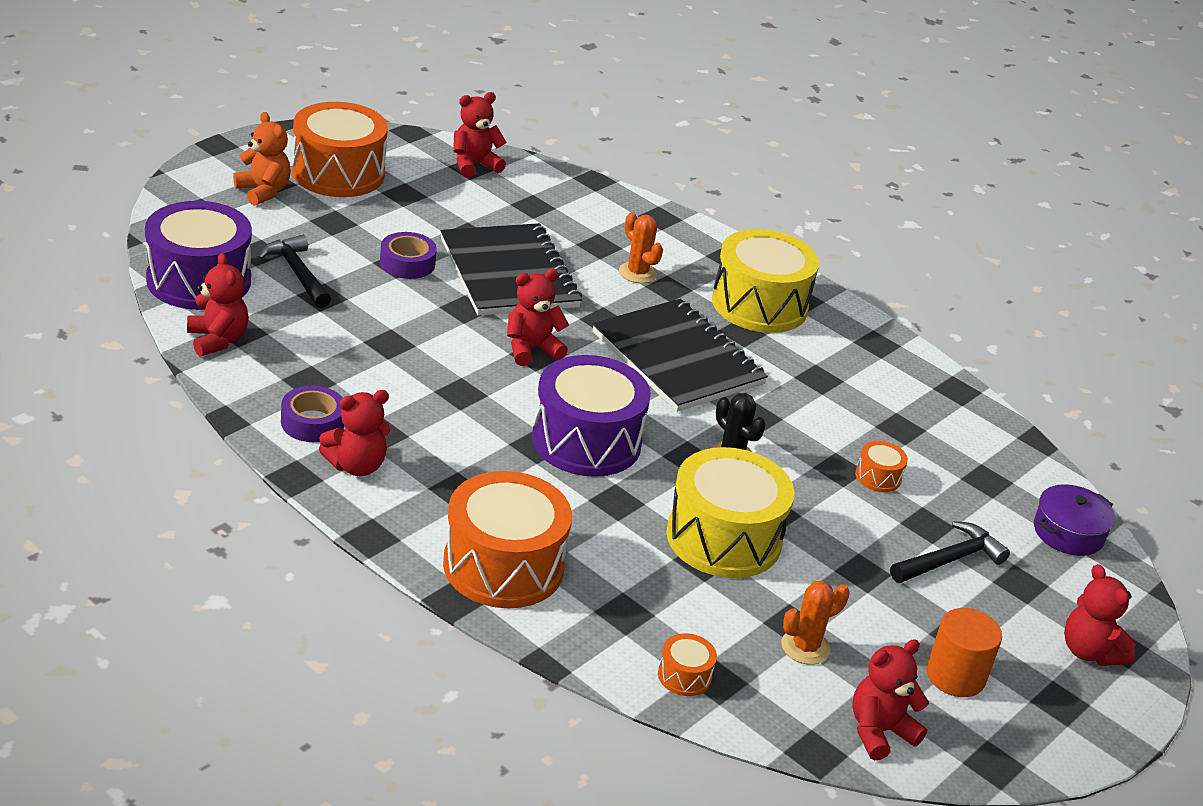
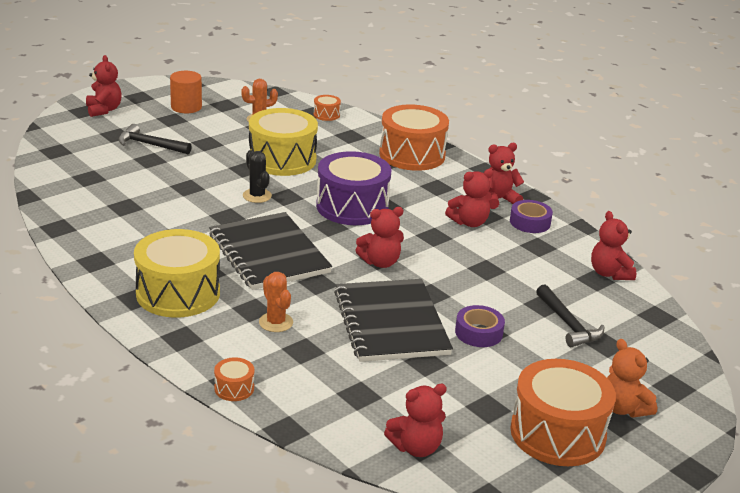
camera: 170 degrees left, 5 degrees down
(199, 280) = (642, 318): purple drum -> none
(878, 477) = (164, 182): orange drum -> orange drum (234, 388)
(879, 731) = (239, 94): red teddy bear -> red teddy bear (469, 222)
(950, 560) = (150, 145): black hammer -> black hammer turned 45 degrees clockwise
(1068, 533) = (61, 152): purple pot -> none

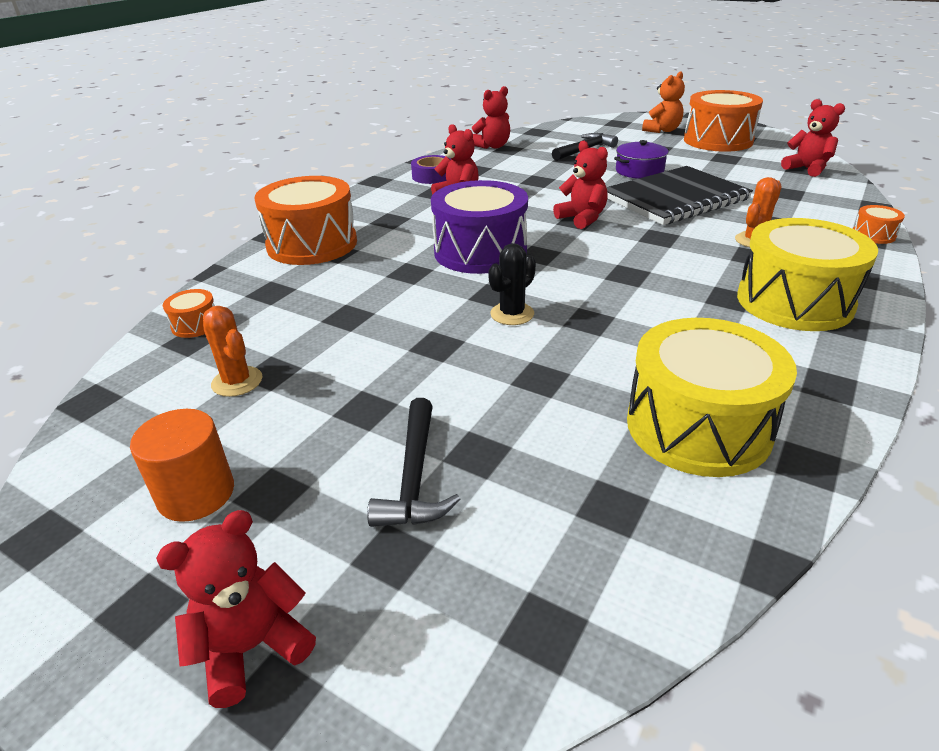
camera: 105 degrees left, 5 degrees up
(269, 253) = (640, 272): black notebook -> none
(282, 159) = (384, 323): yellow drum -> yellow drum (698, 426)
(478, 333) = (639, 171): purple tape -> purple pot
(498, 200) = (396, 192): red teddy bear -> none

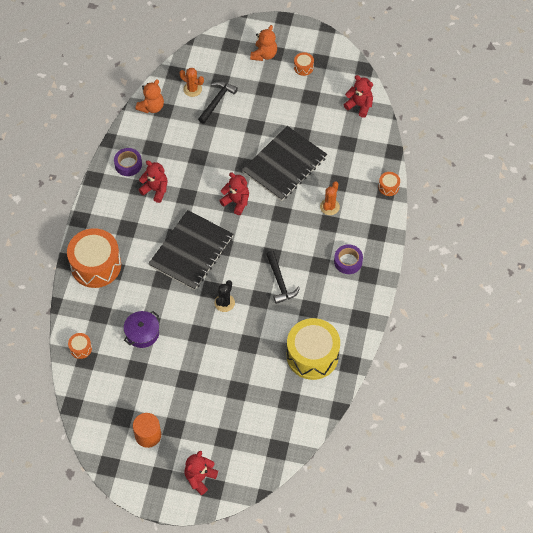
camera: 20 degrees left, 25 degrees up
(237, 381) = (125, 379): orange cactus -> orange cactus (192, 89)
(414, 477) = (219, 407): black hammer -> black hammer (280, 282)
(480, 251) = (191, 251): purple drum -> black notebook
(492, 146) = (151, 107): red teddy bear -> orange teddy bear
(639, 171) = (258, 129): purple pot -> purple pot (142, 333)
(718, 140) = (303, 67): orange drum -> orange drum, size x0.43
(794, 302) = (348, 261): yellow drum -> purple tape

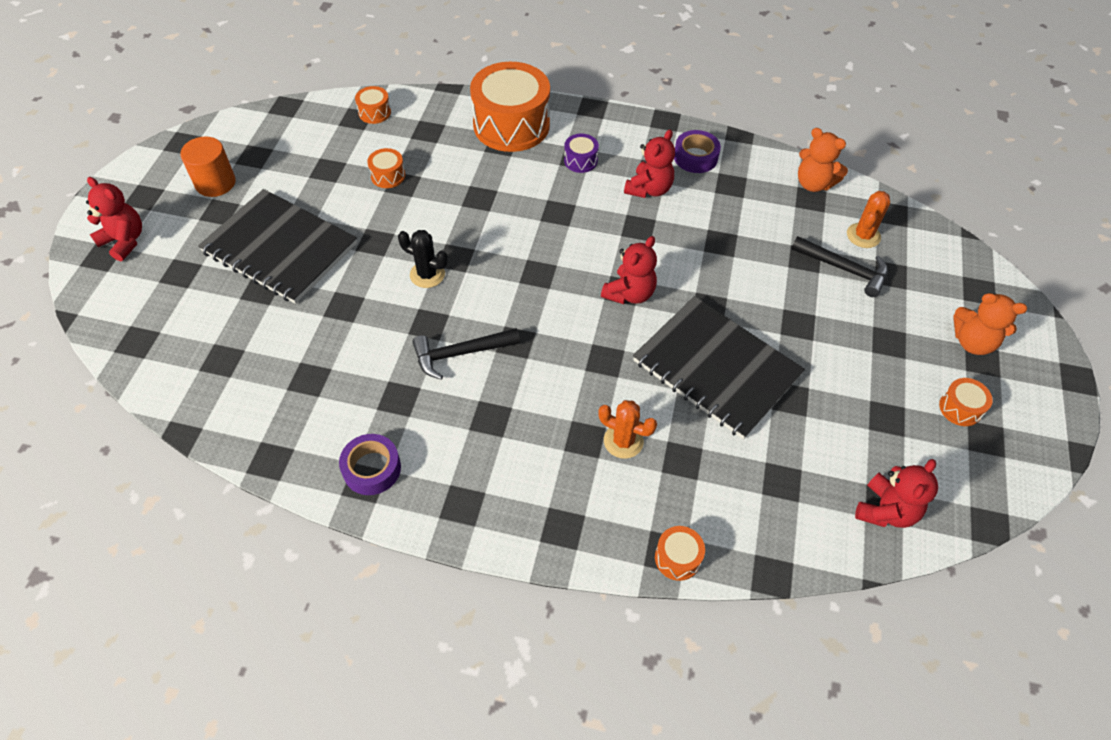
camera: 90 degrees right, 5 degrees down
(130, 226) = (580, 160): none -> purple drum
(142, 333) = (388, 176): purple pot -> orange drum
(191, 251) = (530, 233): black notebook -> black notebook (280, 248)
(312, 355) = (301, 399): yellow drum -> none
(348, 261) = (495, 468): purple tape -> purple tape (372, 469)

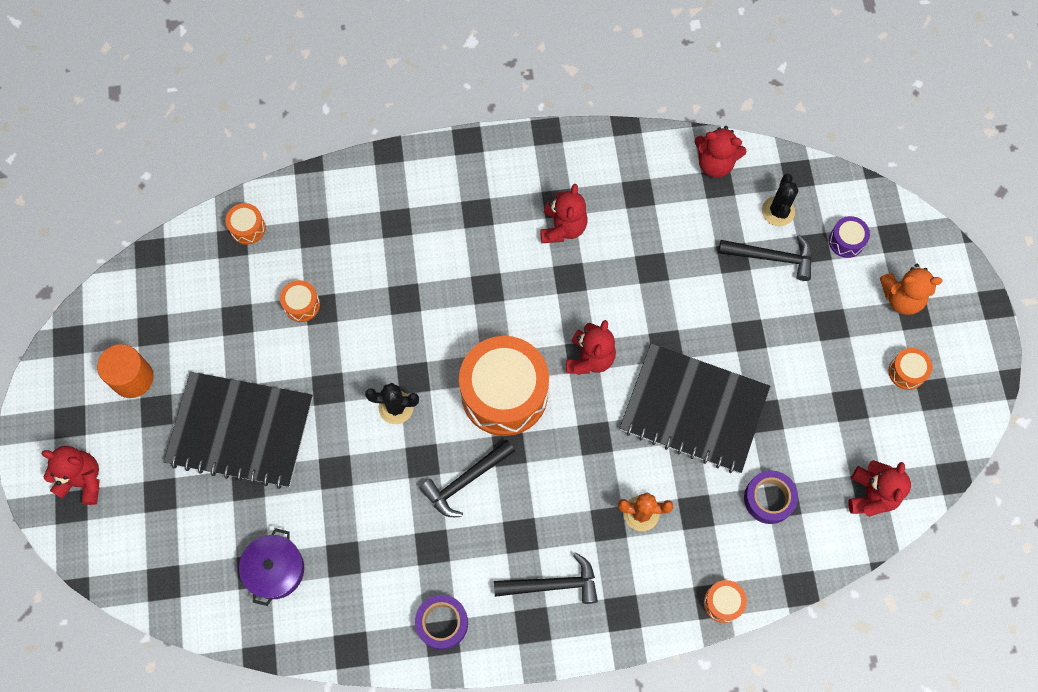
camera: 20 degrees left, 15 degrees up
(242, 365) = (275, 569): none -> purple pot
(501, 474) = (552, 584): none -> black hammer
(511, 125) = (395, 194): orange drum -> orange drum (504, 393)
(580, 160) = (483, 215): purple drum -> purple drum (846, 241)
(695, 157) = (593, 170): purple tape -> purple tape (769, 499)
(813, 183) = (715, 163): orange teddy bear -> red teddy bear
(863, 236) = (778, 211): orange cactus -> black cactus

